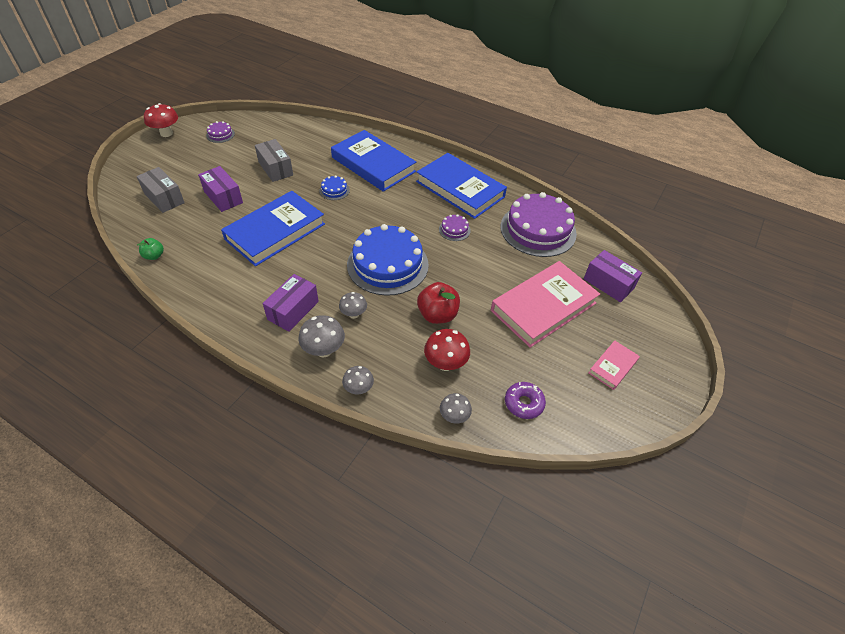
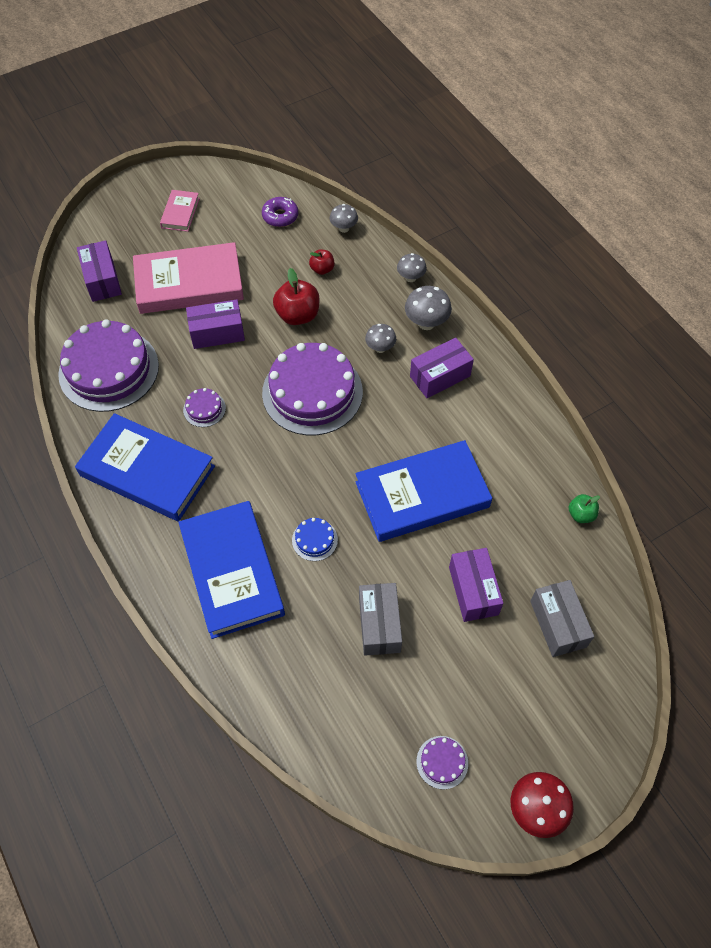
camera: 150 degrees left, 10 degrees up
(387, 264) = (312, 392): blue cake -> purple cake
(445, 363) = (322, 269): red mushroom -> red apple
(460, 189) = (147, 471): blue book -> blue book turned 45 degrees counterclockwise
(488, 279) = (217, 333): none -> purple box
(612, 366) = (180, 213): pink book -> pink book turned 60 degrees counterclockwise

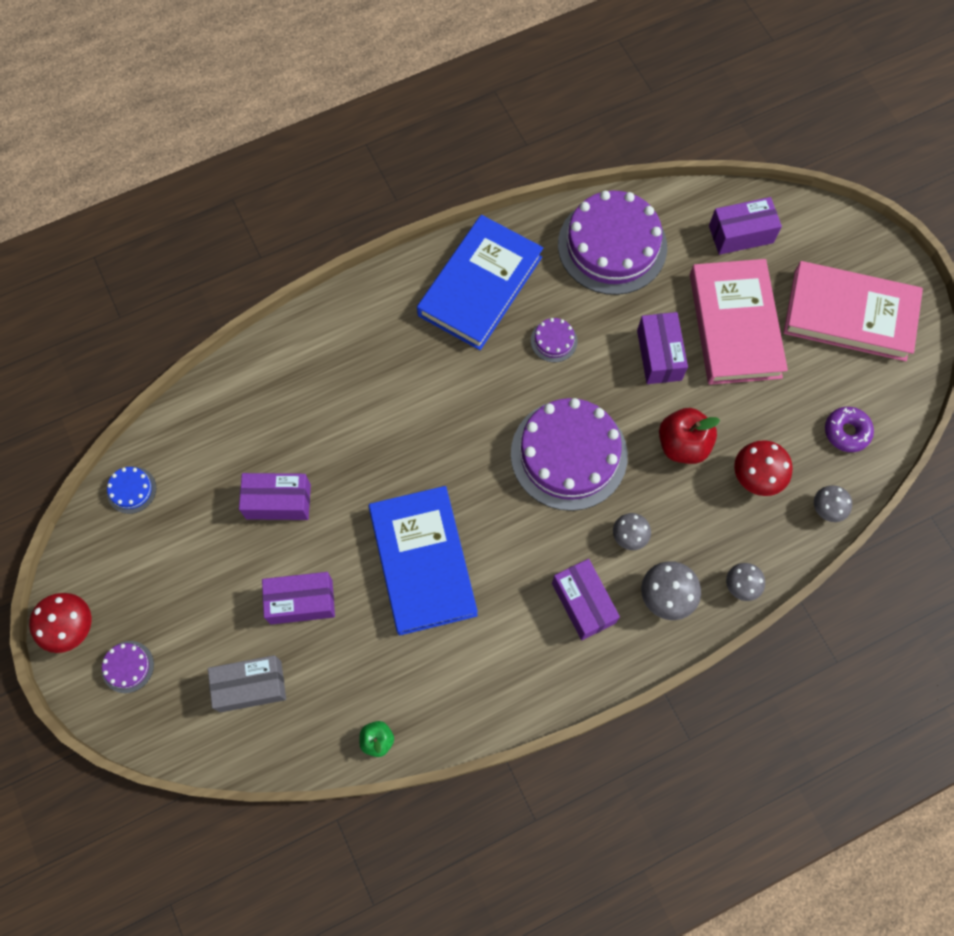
camera: 95 degrees right, 10 degrees up
(180, 213) = (849, 315): pink book -> pink book, size x2.12
(232, 571) = (355, 364): blue book -> none
(314, 540) = (381, 445): blue cake -> blue cake (131, 490)
(322, 269) = (756, 477): red apple -> red mushroom
(379, 624) = (278, 501): grey box -> purple box
(442, 762) = (132, 546): purple cake -> purple cake (127, 667)

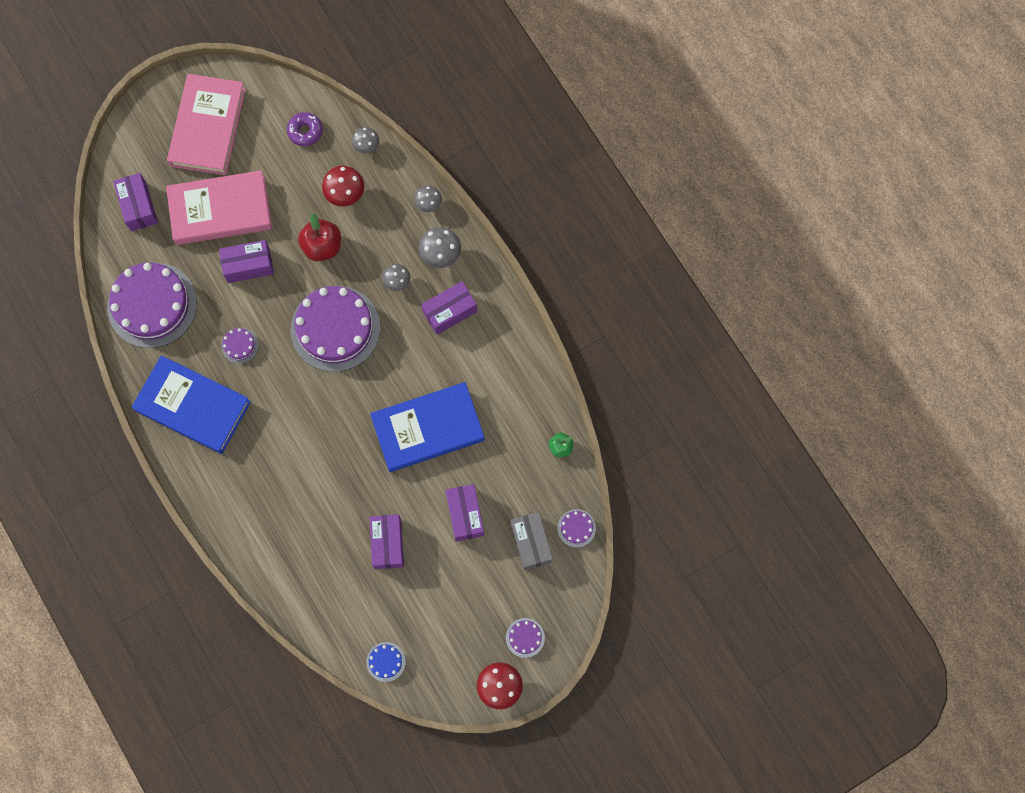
camera: 95 degrees left, 5 degrees up
(261, 751) = (576, 528): none -> purple cake

